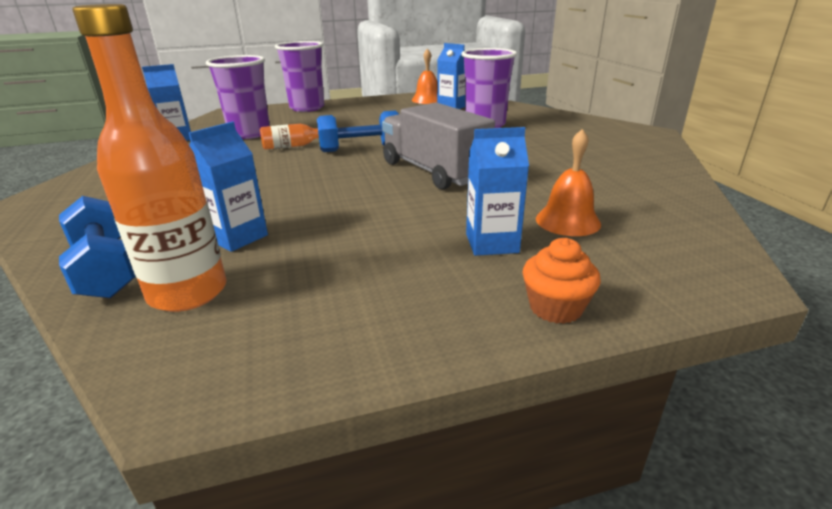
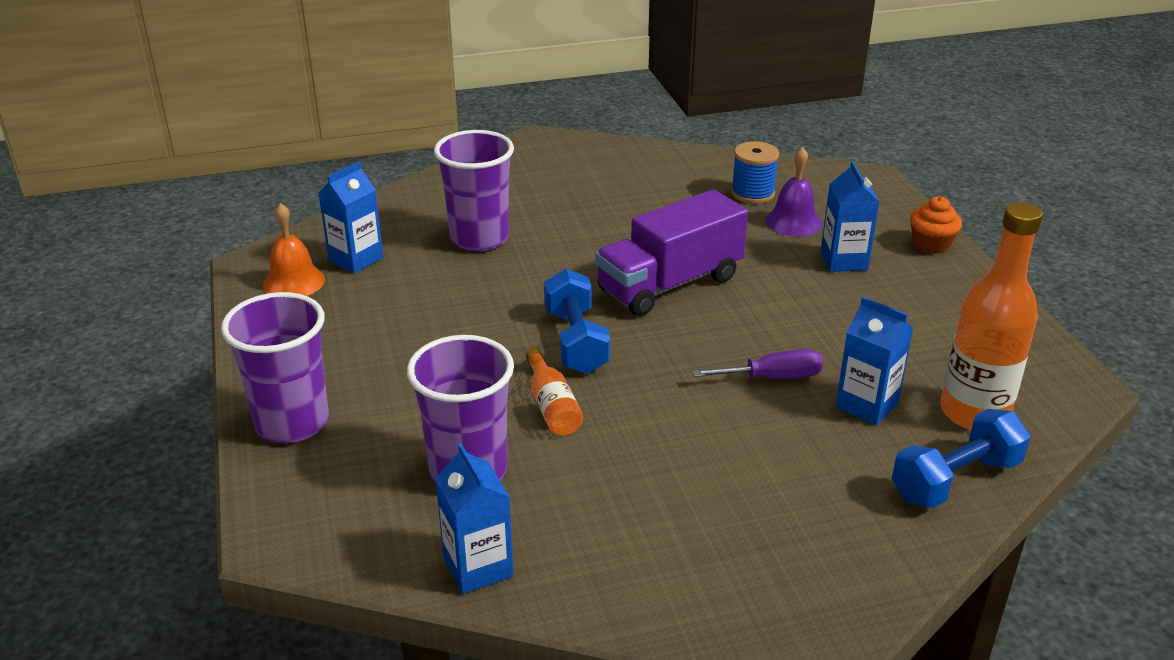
camera: 90 degrees left, 5 degrees up
(295, 202) = (772, 378): none -> purple screwdriver
(434, 171) = (669, 284): grey truck -> purple truck
(567, 221) = (793, 222): orange bell -> purple bell
(619, 204) = (752, 193): none -> blue spool

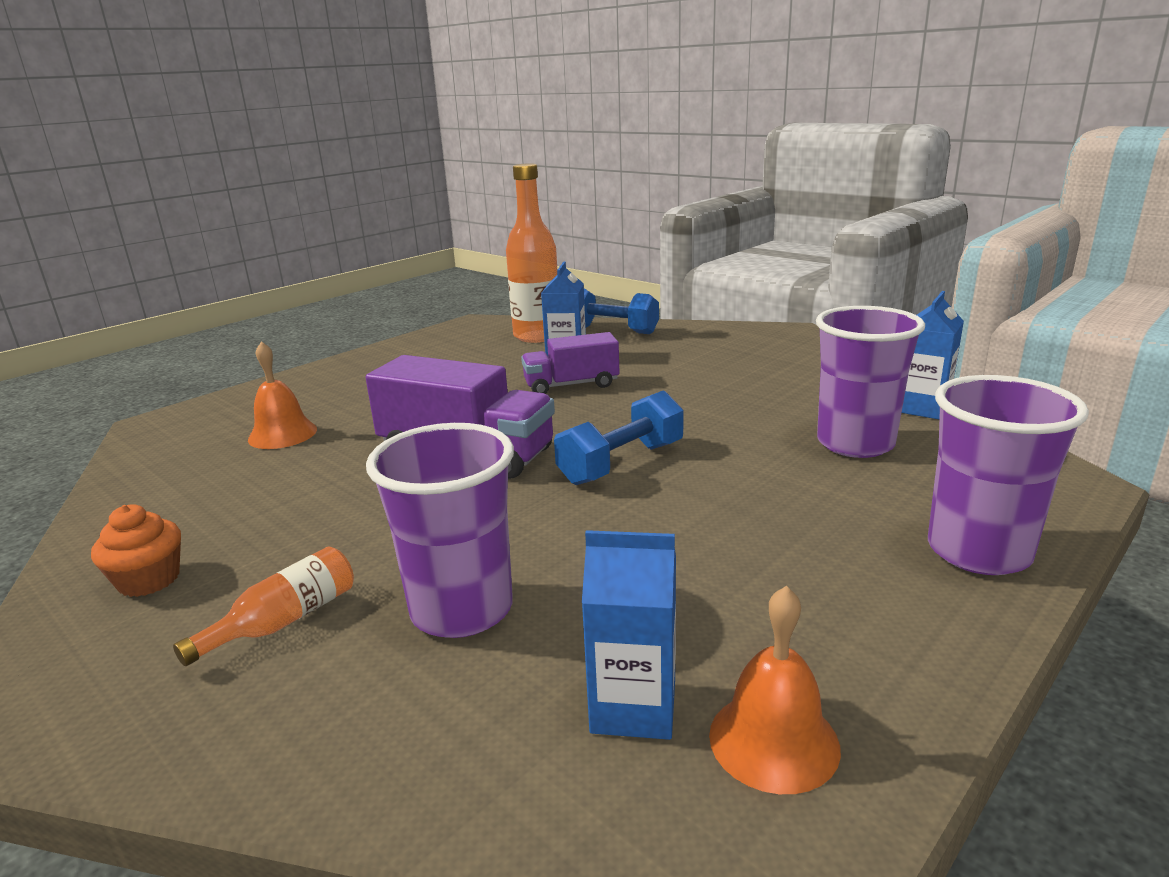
camera: 120 degrees left, 10 degrees down
(552, 406) = (727, 442): orange bottle -> orange bottle (284, 621)
(752, 193) = (215, 468): blue spool -> none
(772, 378) = (571, 385): purple screwdriver -> purple truck
(793, 222) = (282, 434): purple bell -> orange bell
(844, 260) = (354, 400): blue carton -> none
(931, 244) = (300, 380): orange cupcake -> orange cupcake (149, 580)

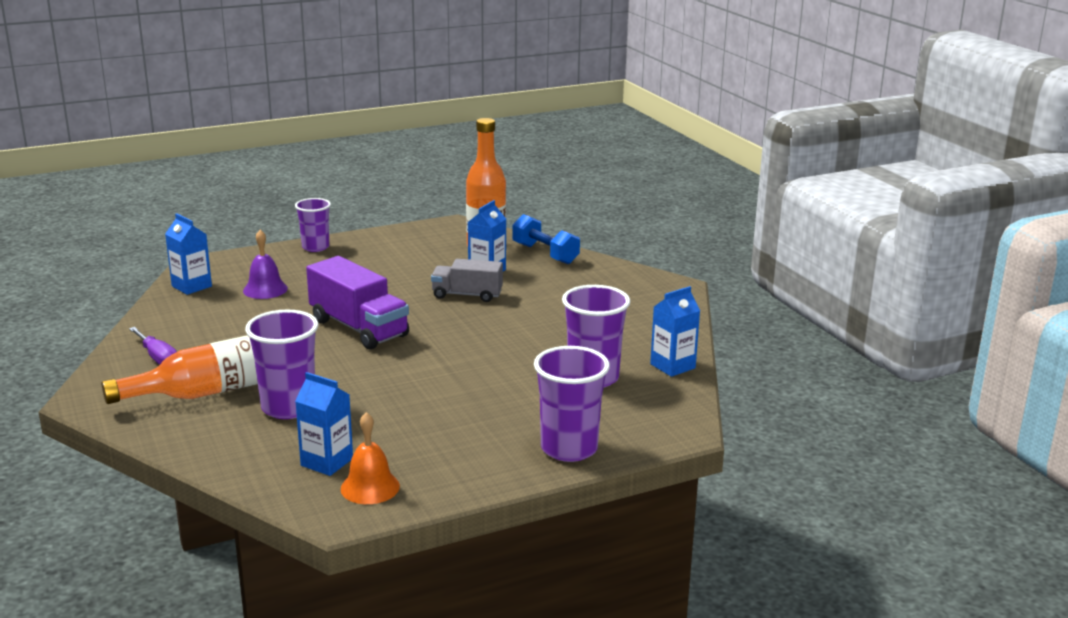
camera: 20 degrees right, 0 degrees up
(149, 580) = (158, 358): orange cupcake -> purple screwdriver
(159, 454) = (191, 286): none -> blue carton
(282, 434) = (265, 289): orange bell -> purple bell
(284, 621) = (208, 392): orange bottle -> orange bottle, size x1.92
(320, 373) = (315, 247): none -> purple cup
(571, 385) = (467, 295): purple truck -> grey truck
(621, 463) = (440, 356): blue dumbbell -> none

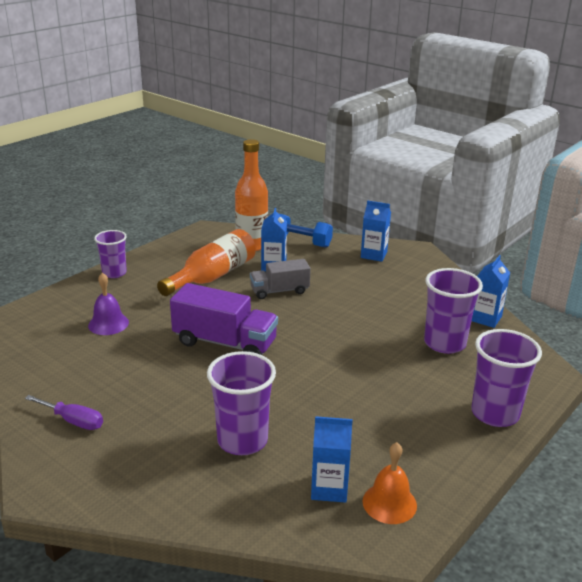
camera: 25 degrees left, 5 degrees up
(191, 286) = (37, 336): blue carton -> blue carton (374, 255)
(208, 392) = (154, 445): orange bottle -> orange bottle (212, 276)

